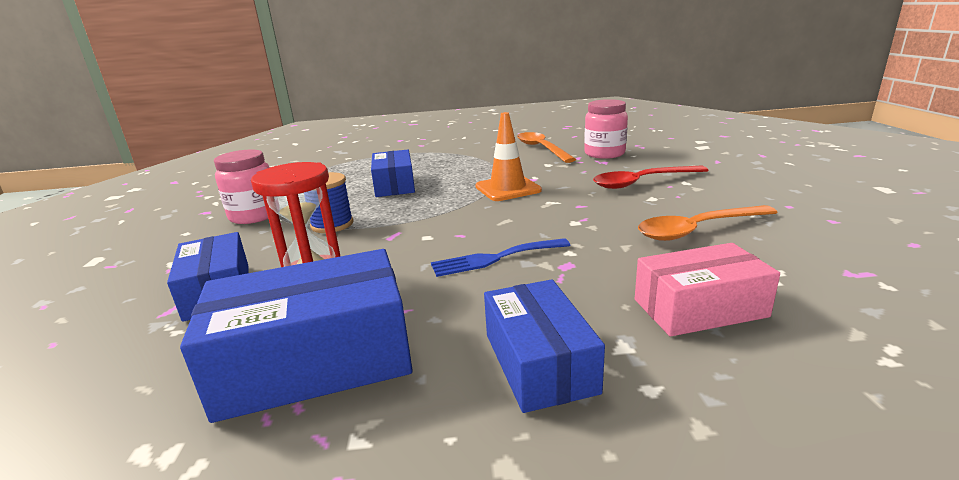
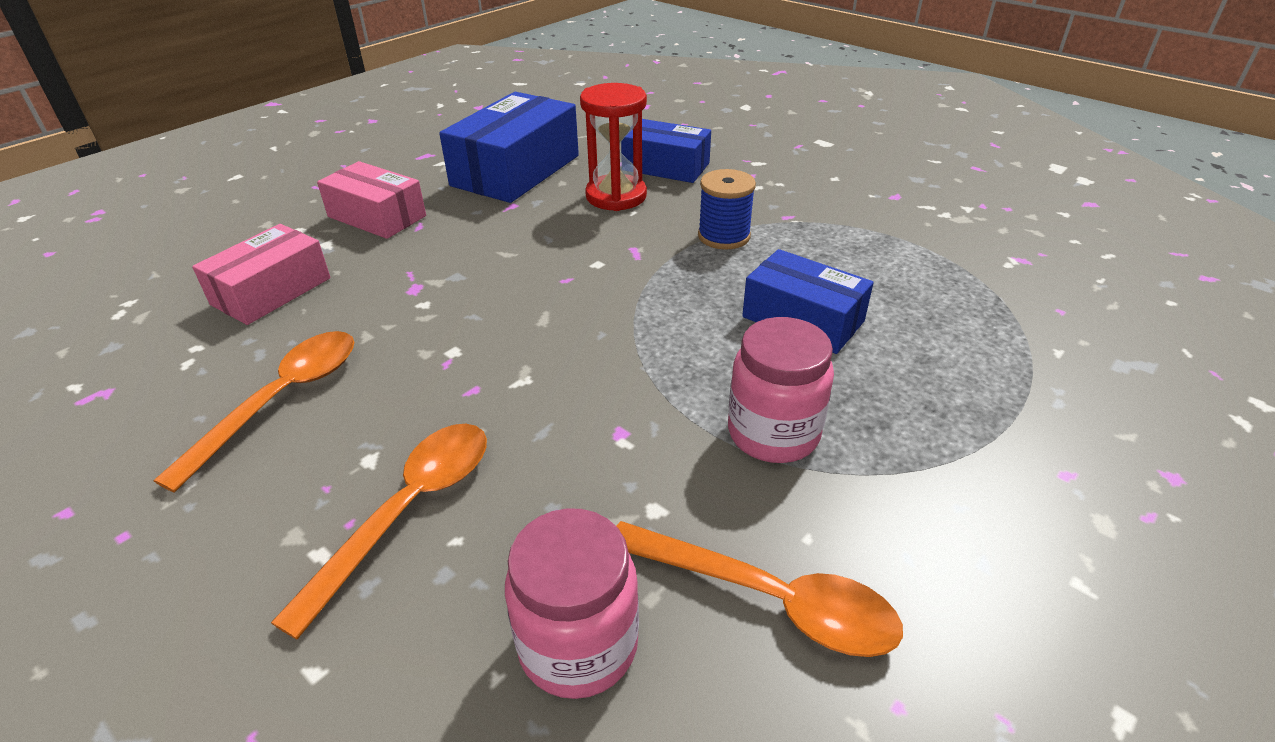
camera: 135 degrees right, 15 degrees up
(254, 216) = (831, 212): pink jar -> pink jar (773, 433)
(494, 258) = (492, 268): blue fork -> none
(507, 188) = (624, 384): orange traffic cone -> none
(539, 362) = (377, 216): blue box -> pink box
(642, 182) = (408, 511): red spoon -> orange spoon

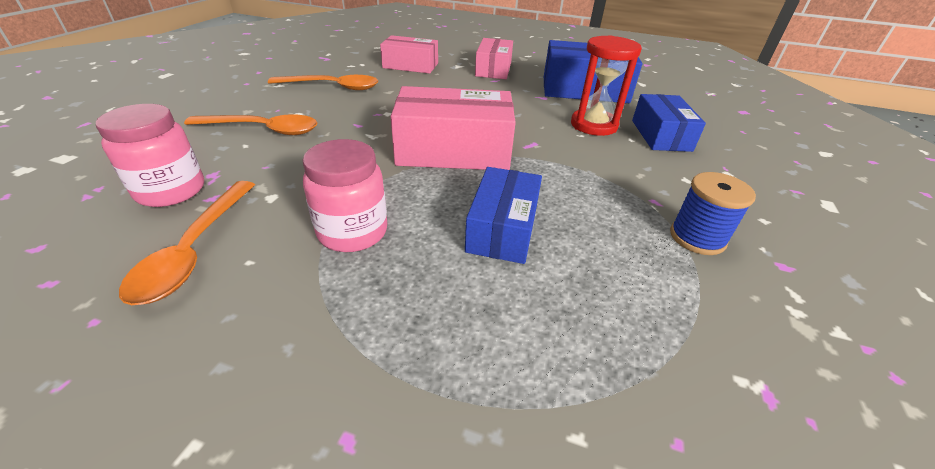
camera: 65 degrees right, 0 degrees up
(616, 313) = (453, 150): none -> pink box
(724, 236) = (588, 175): blue spool -> blue spool (697, 237)

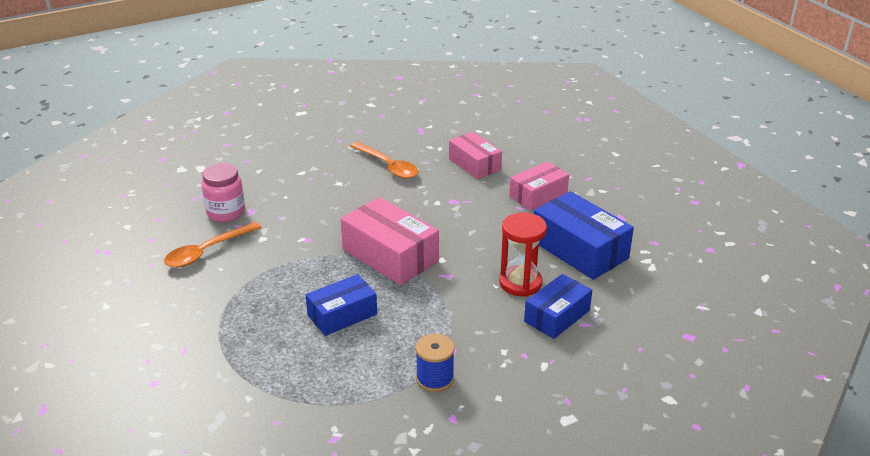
camera: 45 degrees right, 5 degrees down
(263, 130) = (306, 189): orange spoon -> none
(352, 232) = (274, 277): pink jar -> none

